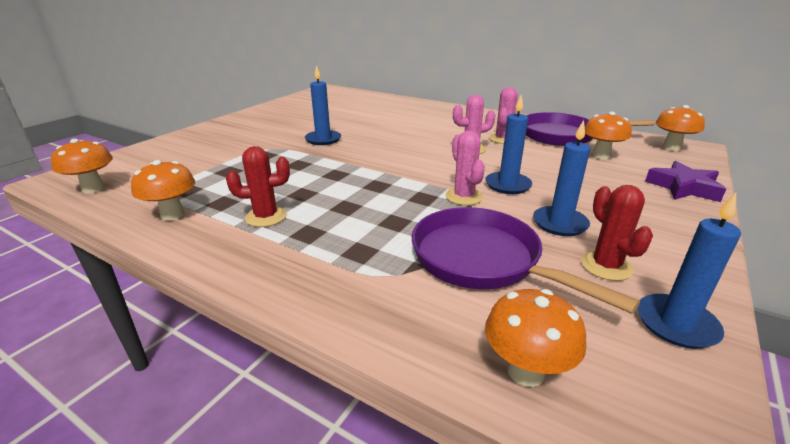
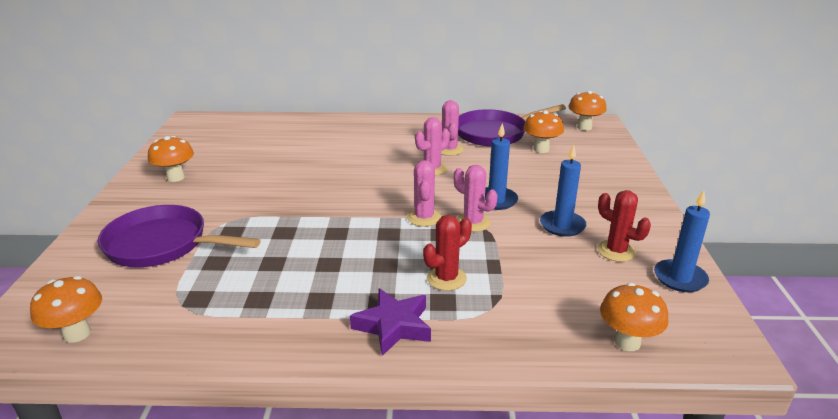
camera: 30 degrees left, 0 degrees up
(172, 215) = (223, 329): orange mushroom -> orange mushroom (175, 177)
(266, 217) = (323, 298): red cactus -> red cactus (446, 278)
(323, 139) = (274, 194): blue candle -> none
(421, 182) = (424, 217): none -> pink cactus
(482, 260) = (537, 275): purple pan -> purple pan (163, 244)
(684, 187) = (617, 166): purple star -> purple star (393, 326)

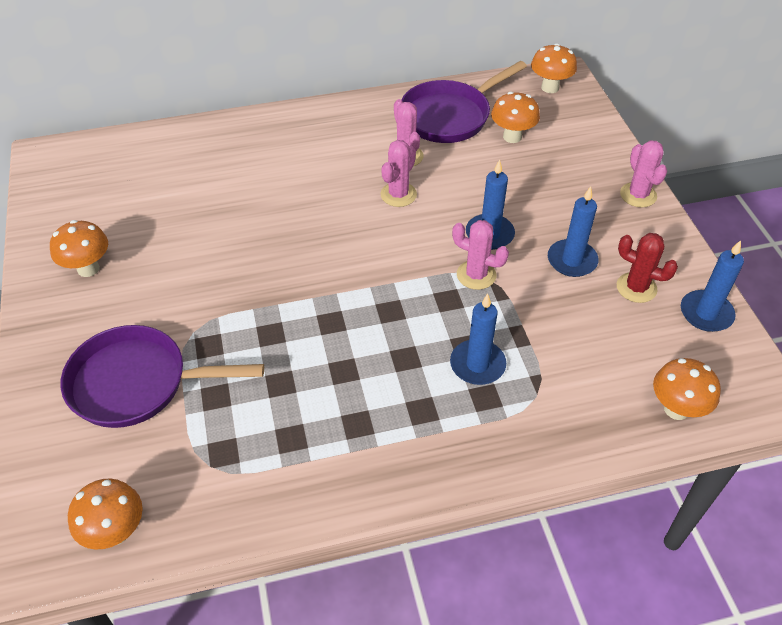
camera: 15 degrees left, 20 degrees up
(393, 326) = (448, 441): purple star -> none
(424, 217) = (419, 278): pink cactus -> pink cactus (638, 195)
(446, 278) = (477, 364): red cactus -> blue candle

